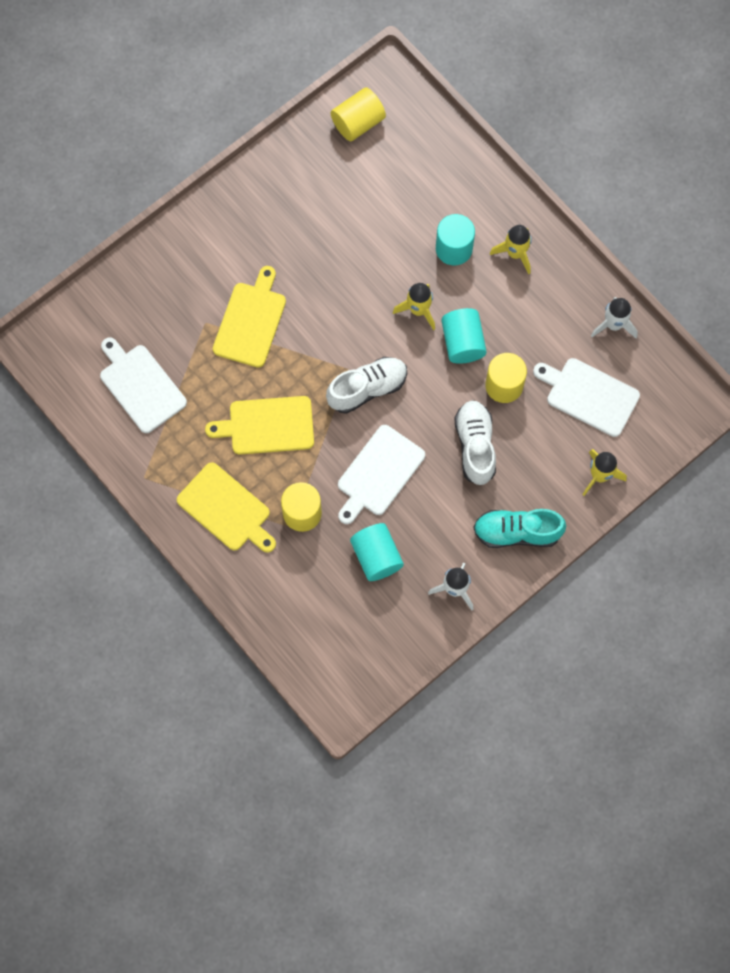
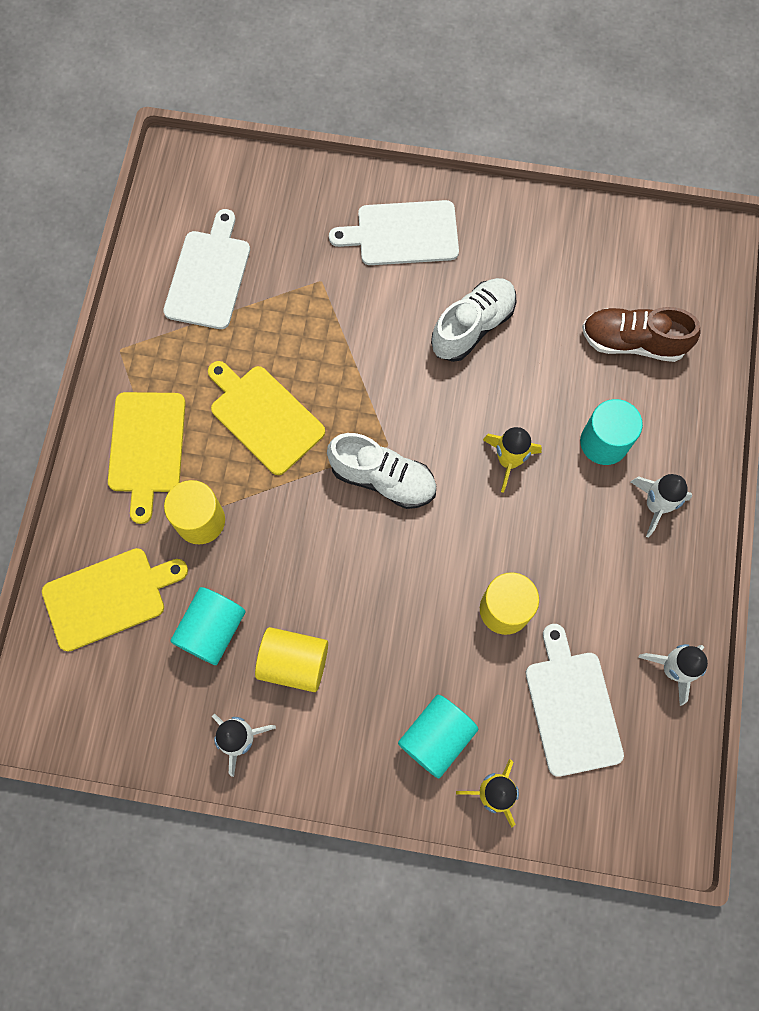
camera: 50 degrees right, 0 degrees up
(250, 321) = (357, 318): yellow cutting board -> yellow cutting board (109, 597)
(358, 123) = (646, 253): yellow cylinder -> yellow cylinder (294, 662)
(379, 473) = (303, 561): white cutting board -> white cutting board (402, 234)
(407, 180) = (632, 342): none -> brown shoe
(462, 342) = (513, 531): turquoise cylinder -> turquoise cylinder (436, 737)
(475, 446) = (413, 633): white shoe -> white shoe (472, 326)
(515, 253) = (655, 505): yellow rocket -> white rocket
(517, 532) = (355, 754): turquoise shoe -> none

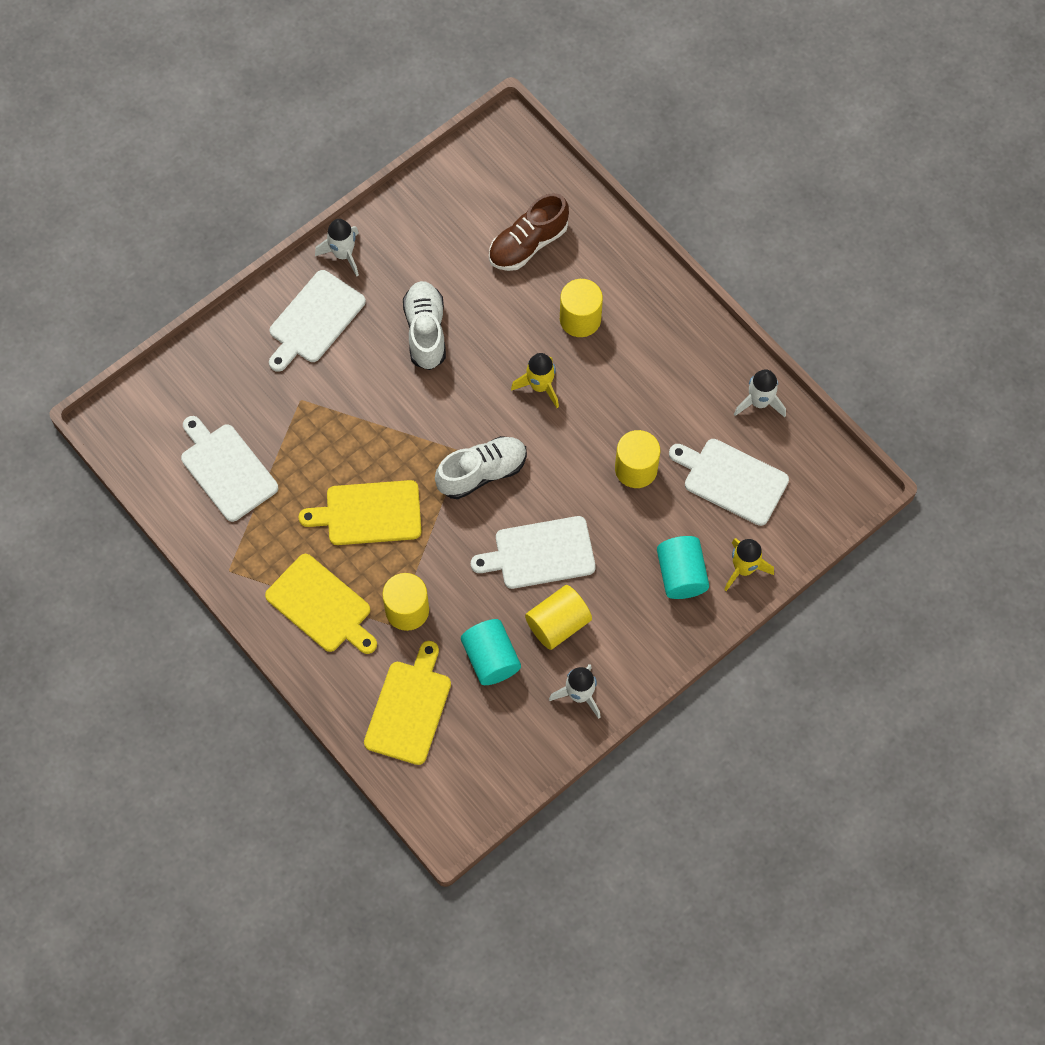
camera: 50 degrees left, 5 degrees down
(349, 591) = (540, 553): none -> white cutting board
(604, 442) = (580, 319): turquoise cylinder -> yellow cylinder
(655, 505) = (649, 324): white rocket -> white rocket (343, 254)

